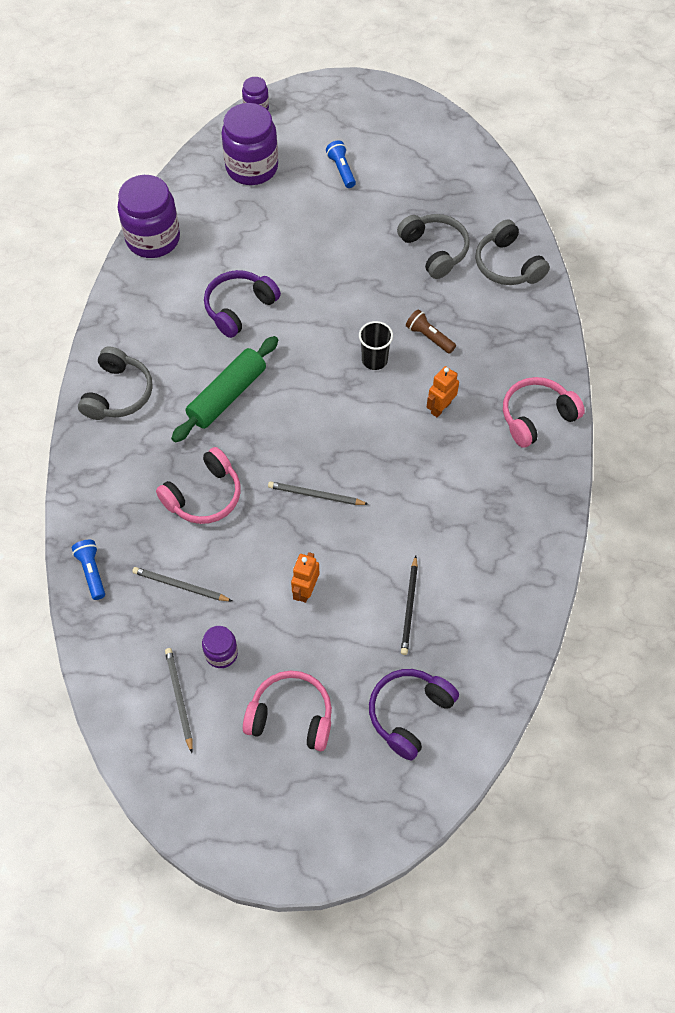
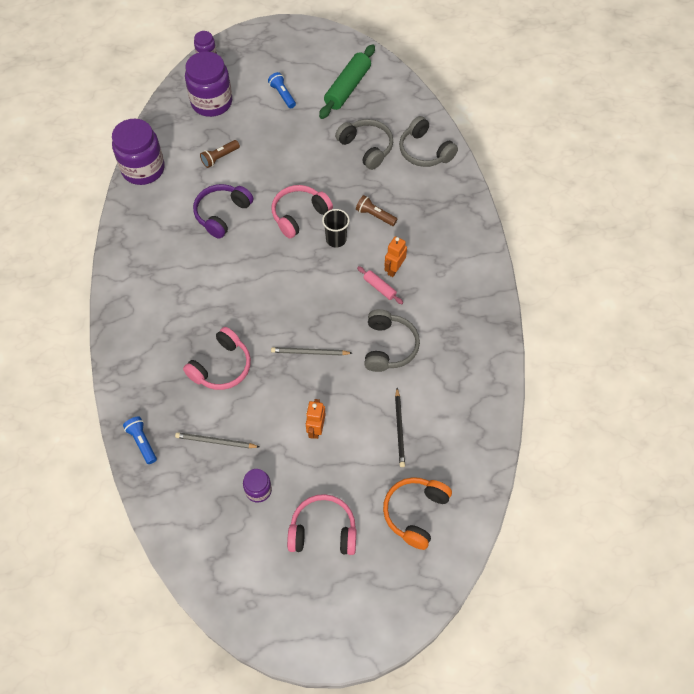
camera: 10 degrees left, 0 degrees up
(118, 393) = (137, 296): grey headphones -> grey headphones (388, 346)
(179, 699) = (231, 532): grey pencil -> none
(227, 395) = (225, 284): green rolling pin -> green rolling pin (347, 88)
(249, 238) = (219, 158): none -> brown flashlight
(409, 714) = (415, 513): purple headphones -> orange headphones
(418, 428) = (379, 287): none -> pink rolling pin
(536, 417) = (469, 265): pink headphones -> pink headphones (299, 215)

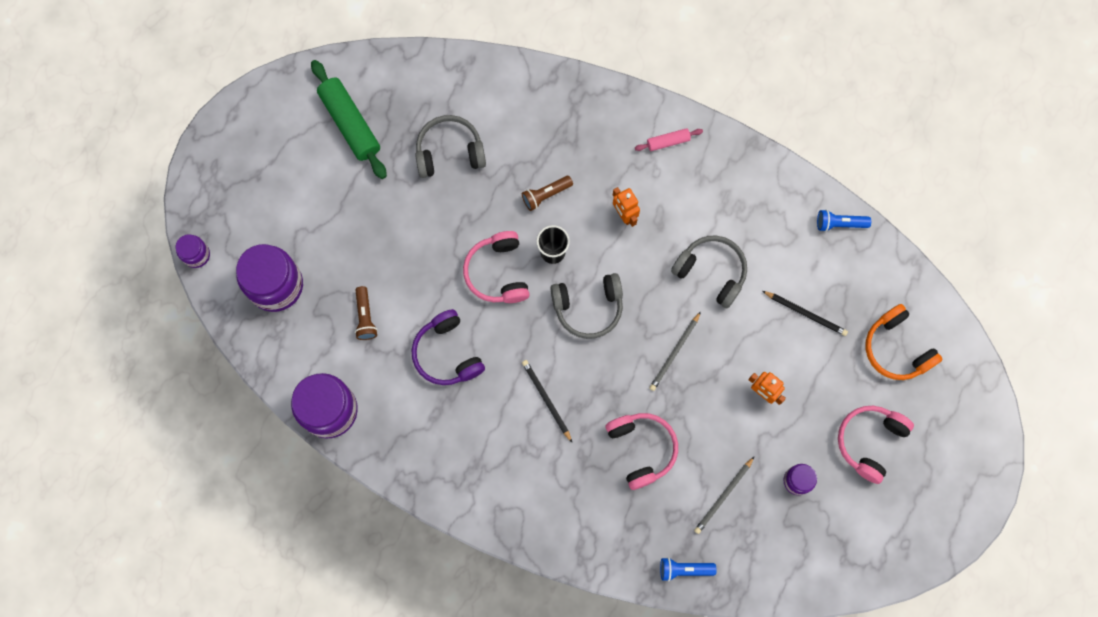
camera: 60 degrees left, 15 degrees up
(223, 288) = (546, 400): none -> black pencil
(282, 95) = (315, 200): blue flashlight -> blue flashlight (839, 223)
(379, 287) = (638, 241): pink rolling pin -> pink rolling pin (668, 141)
(424, 151) = (492, 94): grey headphones -> grey headphones (588, 307)

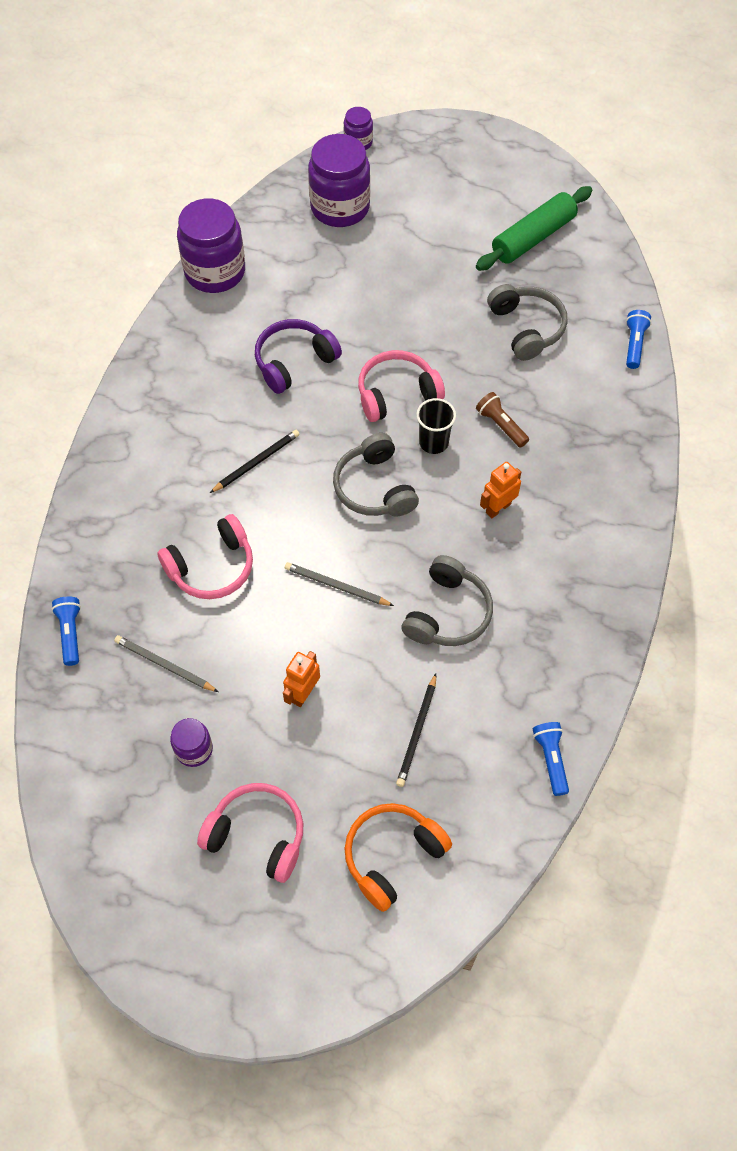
camera: 80 degrees right, 15 degrees down
(365, 317) = (321, 285): brown flashlight -> none
(484, 70) = (634, 344): none -> blue flashlight
(668, 141) = (604, 542): pink rolling pin -> none

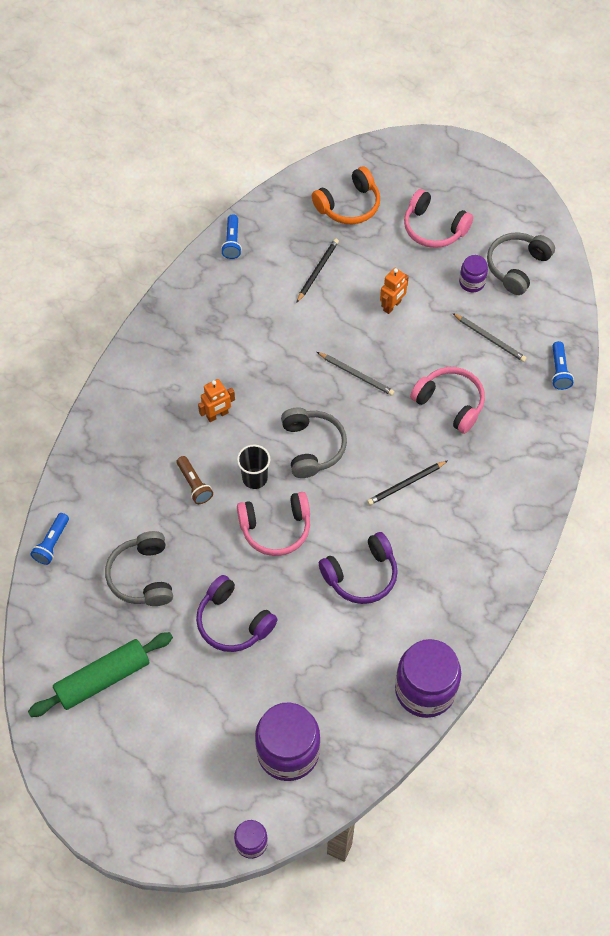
camera: 170 degrees left, 0 degrees up
(212, 567) = (450, 403): pink headphones -> pink headphones turned 60 degrees clockwise
(419, 301) = (233, 622): none -> purple headphones
(447, 613) = (277, 343): grey headphones -> grey headphones (517, 267)

